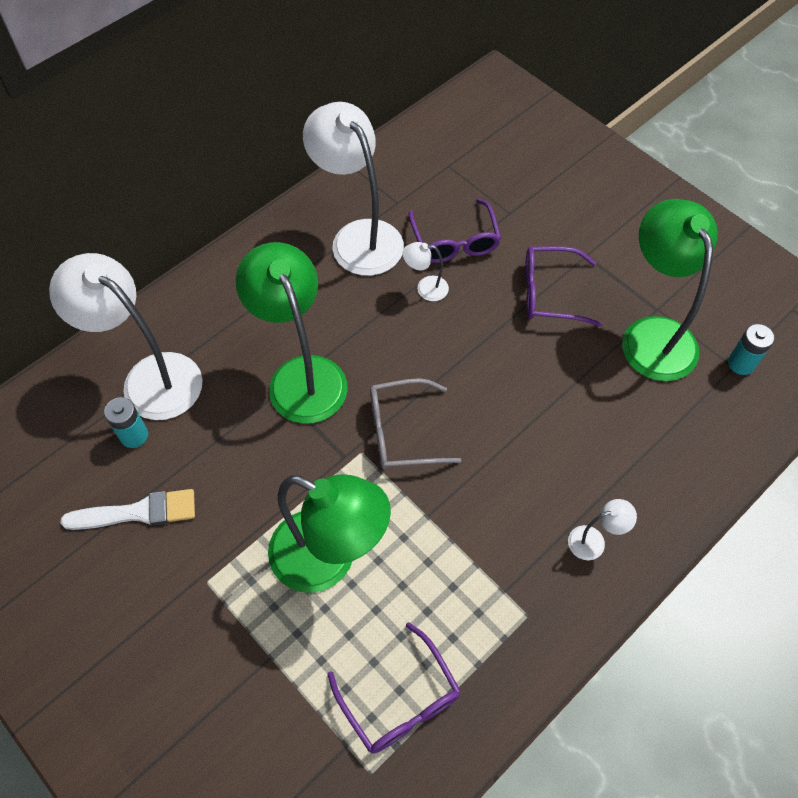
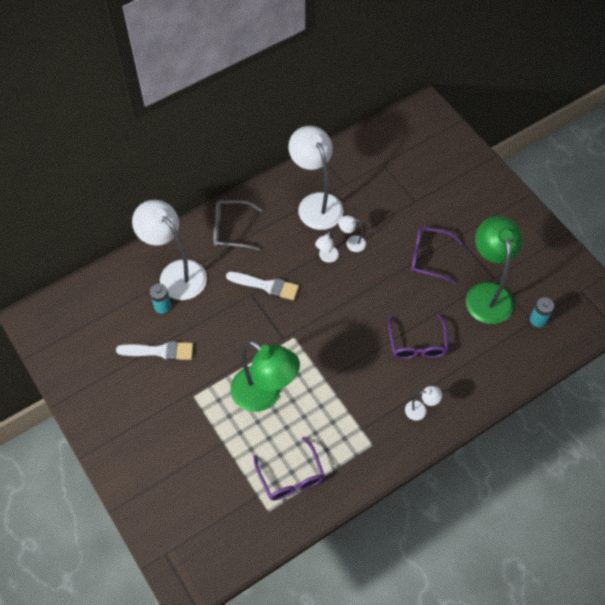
camera: 10 degrees right, 0 degrees up
(301, 375) = (266, 286): green lamp -> white brush
(390, 316) = (326, 257): none -> white lamp
(402, 432) = (320, 329): grey glasses -> grey glasses (231, 229)
(455, 241) = (376, 215): purple glasses -> purple glasses (417, 344)

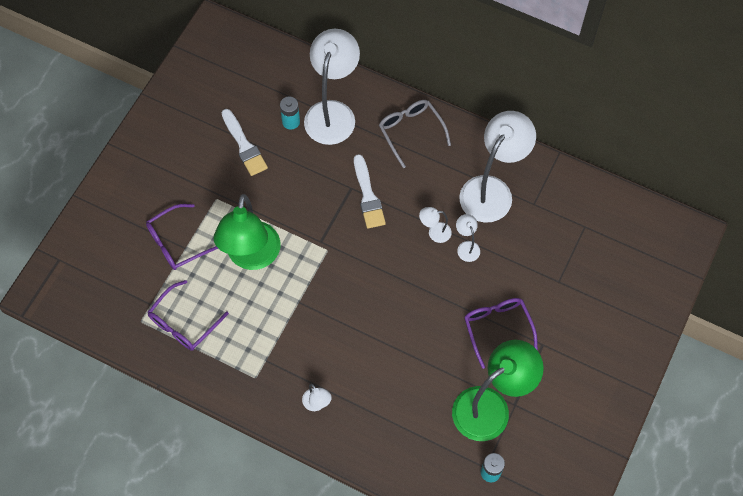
camera: 60 degrees right, 5 degrees up
(417, 344) = (388, 366): purple glasses -> purple glasses (177, 243)

